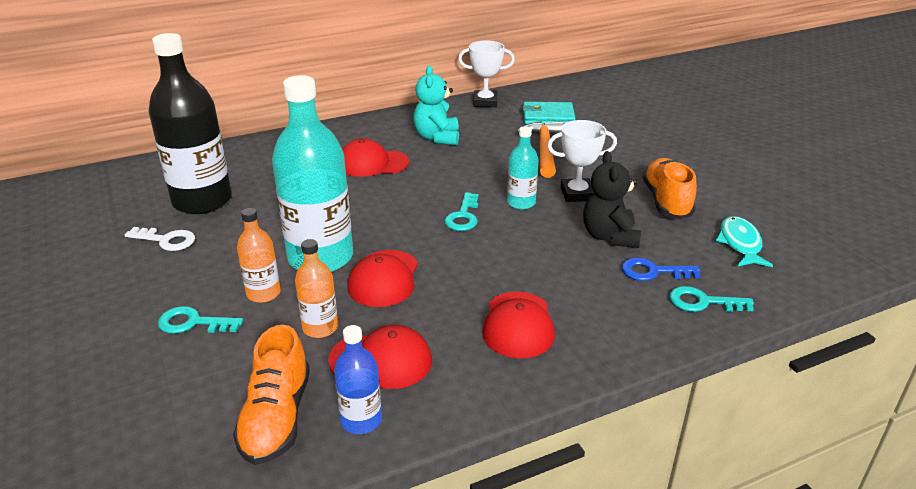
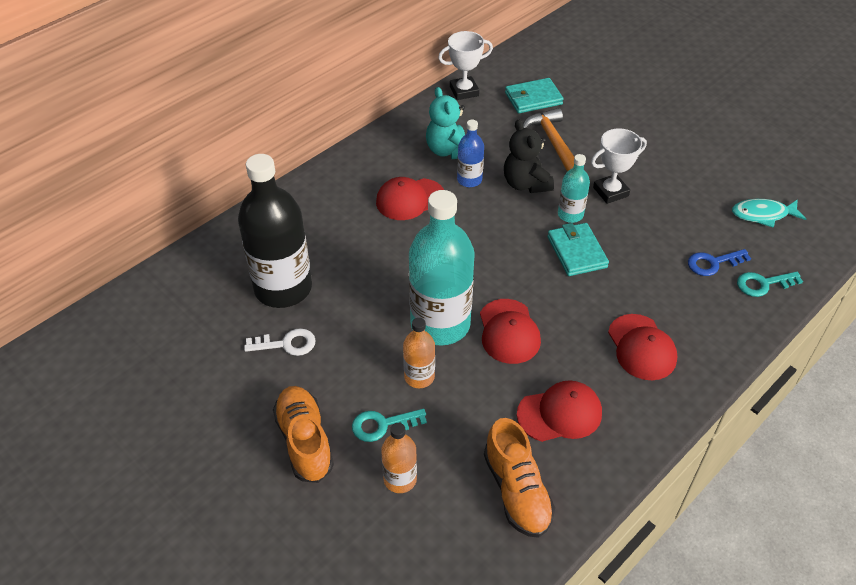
camera: 20 degrees left, 15 degrees up
(320, 327) = (491, 397): orange bottle -> orange bottle (400, 479)
(361, 420) = (580, 472): blue bottle -> blue bottle (469, 180)
(463, 216) = (531, 244): turquoise key -> none
(506, 232) = (577, 252): none -> turquoise wallet
(609, 236) = (661, 234): black teddy bear -> black teddy bear (525, 184)
(666, 201) = (686, 182): orange shoe -> orange shoe (304, 441)
(740, 243) = (763, 215): turquoise fish -> turquoise fish turned 75 degrees counterclockwise

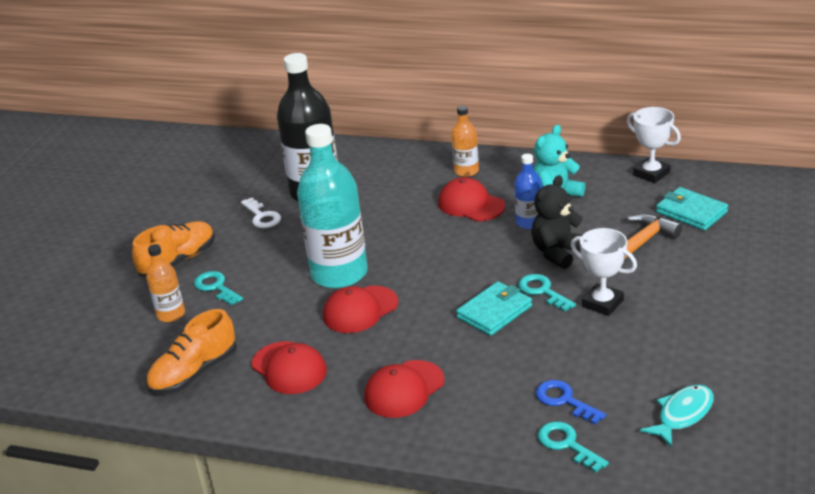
camera: 65 degrees right, 15 degrees down
(419, 377) = (275, 285): orange bottle -> orange bottle (466, 171)
(570, 214) = (542, 291): turquoise bottle -> turquoise key
(763, 215) = (682, 415): turquoise fish -> turquoise fish turned 75 degrees clockwise

